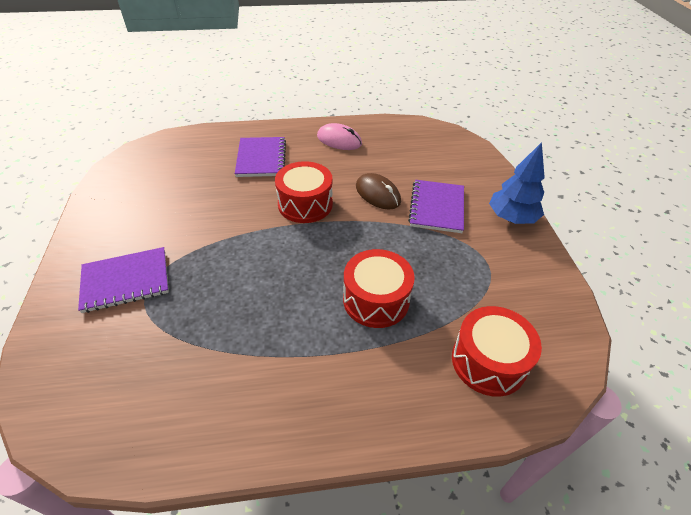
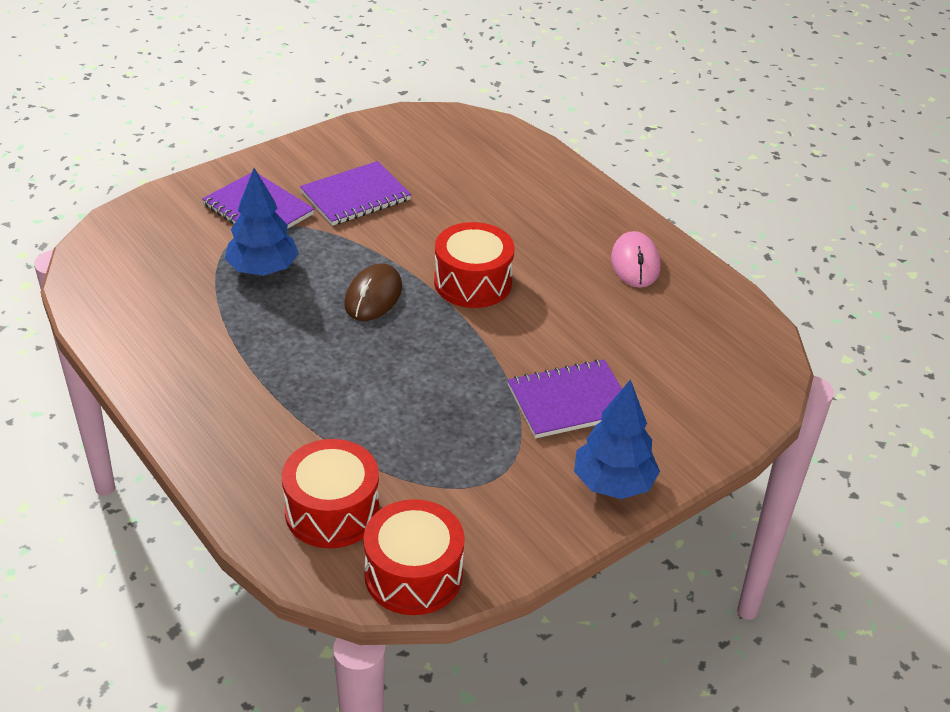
camera: 60 degrees right, 5 degrees down
(199, 305) = (263, 270): none -> blue tree
(261, 158) = (527, 213): purple notebook -> purple notebook (355, 196)
(376, 300) = (359, 394): red drum -> red drum (413, 575)
(378, 194) = (549, 337): brown mouse -> brown mouse (373, 296)

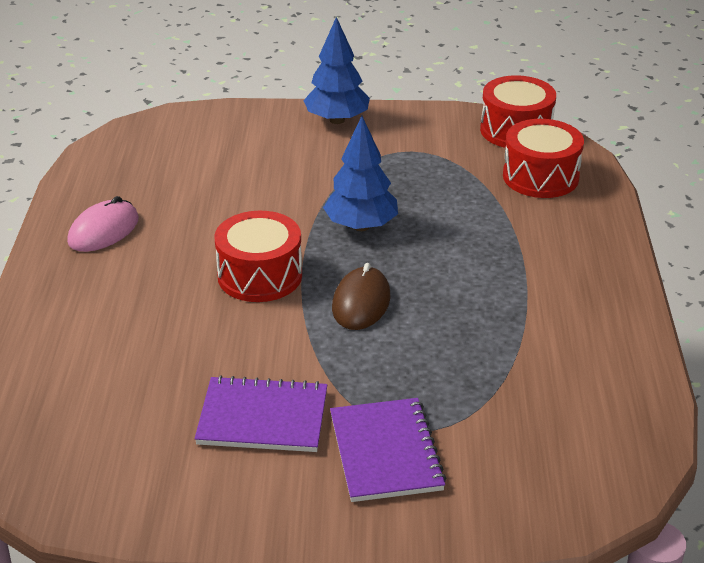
camera: 140 degrees left, 5 degrees down
(263, 270) = (441, 375): blue tree -> blue tree (361, 226)
(373, 296) = (361, 302): brown mouse -> brown mouse turned 45 degrees counterclockwise
(570, 401) = (301, 167): purple notebook -> none

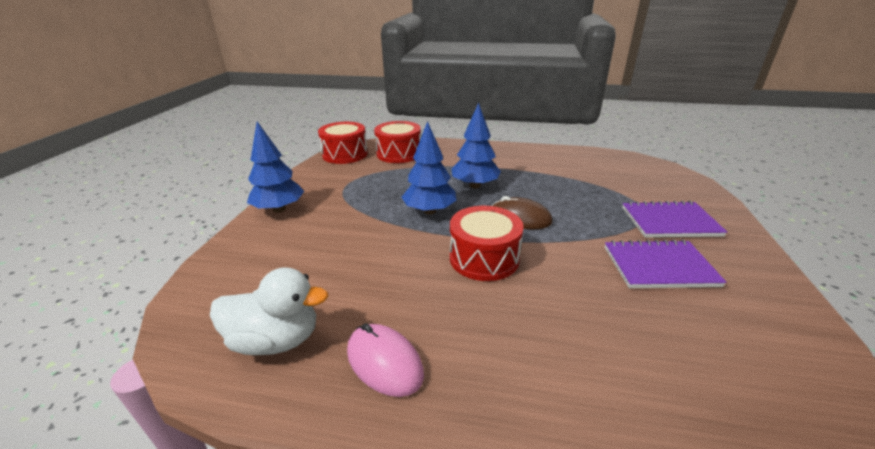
camera: 80 degrees left, 5 degrees down
(127, 174) = (276, 340): none -> white duck
(263, 418) = (659, 266): purple notebook -> purple notebook turned 75 degrees clockwise
(449, 259) = (475, 185): none -> blue tree

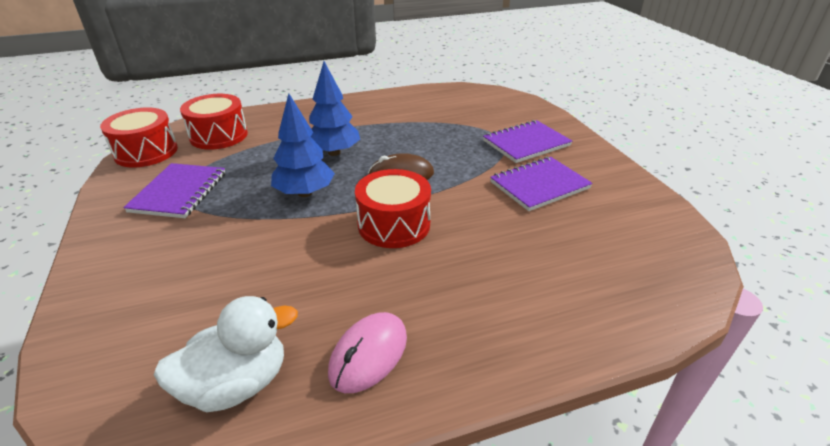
camera: 30 degrees left, 5 degrees up
(279, 209) = (110, 244): blue tree -> none
(344, 186) = (179, 192): none -> purple notebook
(384, 362) = (368, 354): pink mouse -> pink mouse turned 75 degrees counterclockwise

